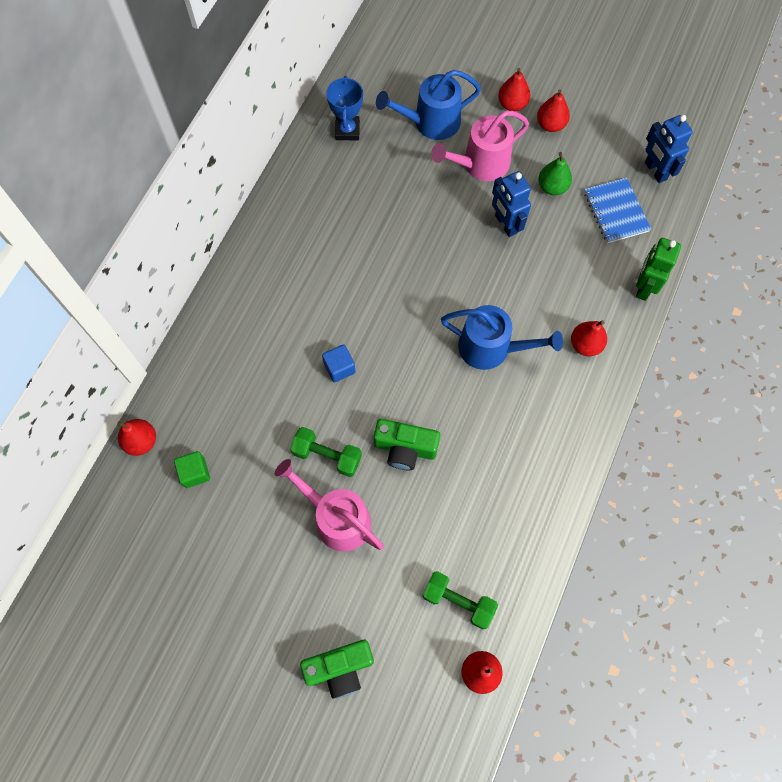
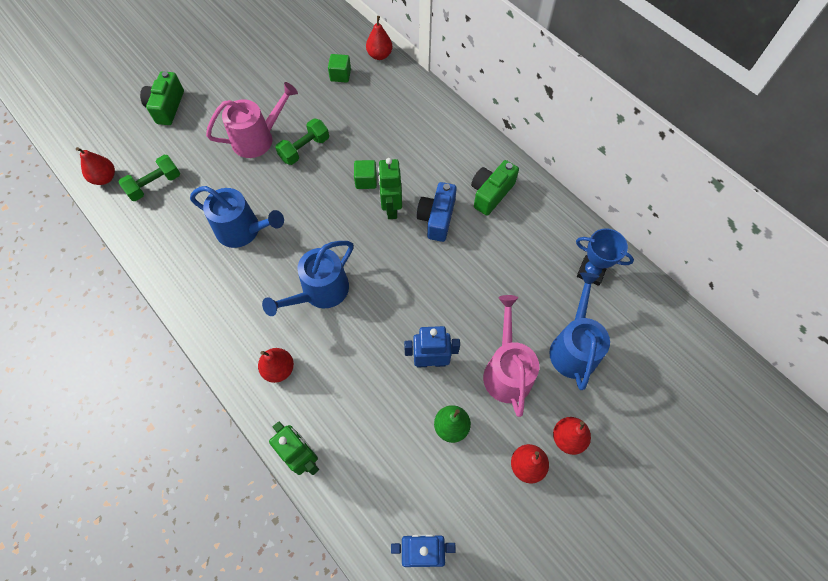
camera: 115 degrees right, 5 degrees down
(339, 368) = (366, 181): blue cube -> green cube
(353, 279) = (437, 218): none -> blue camera
(362, 327) = (391, 208): none -> green robot
(405, 448) = (278, 197): green camera -> green camera (491, 193)
(464, 463) = (243, 230): none -> blue watering can
(616, 212) = (394, 476): blue notebook -> none

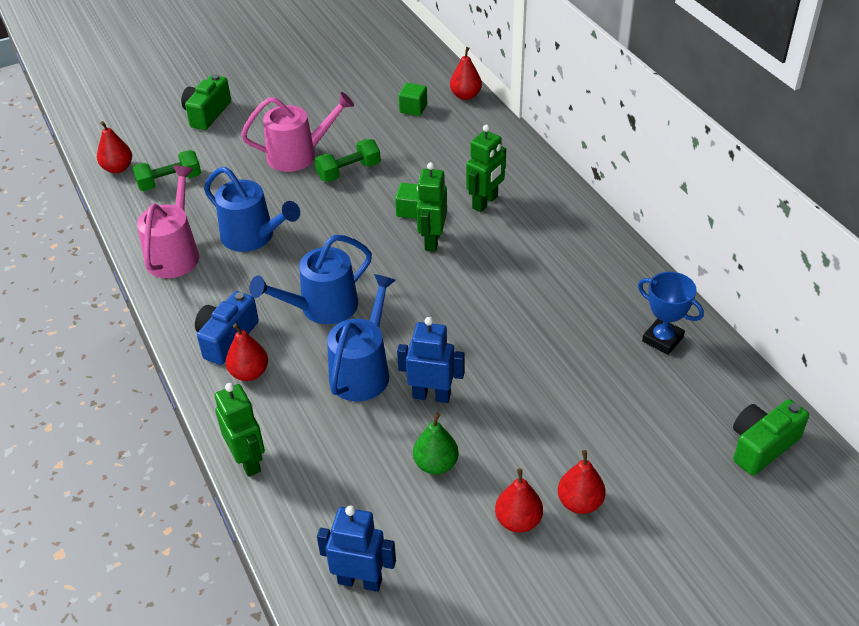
camera: 15 degrees right, 20 degrees down
(423, 162) = (485, 202): none -> green robot
(437, 218) = (484, 258): blue camera -> blue camera (227, 338)
(491, 193) = (559, 244): green camera -> green camera (762, 446)
(507, 371) = (523, 421): pink watering can -> pink watering can (175, 254)
(574, 347) = (616, 412): blue watering can -> blue watering can (363, 371)

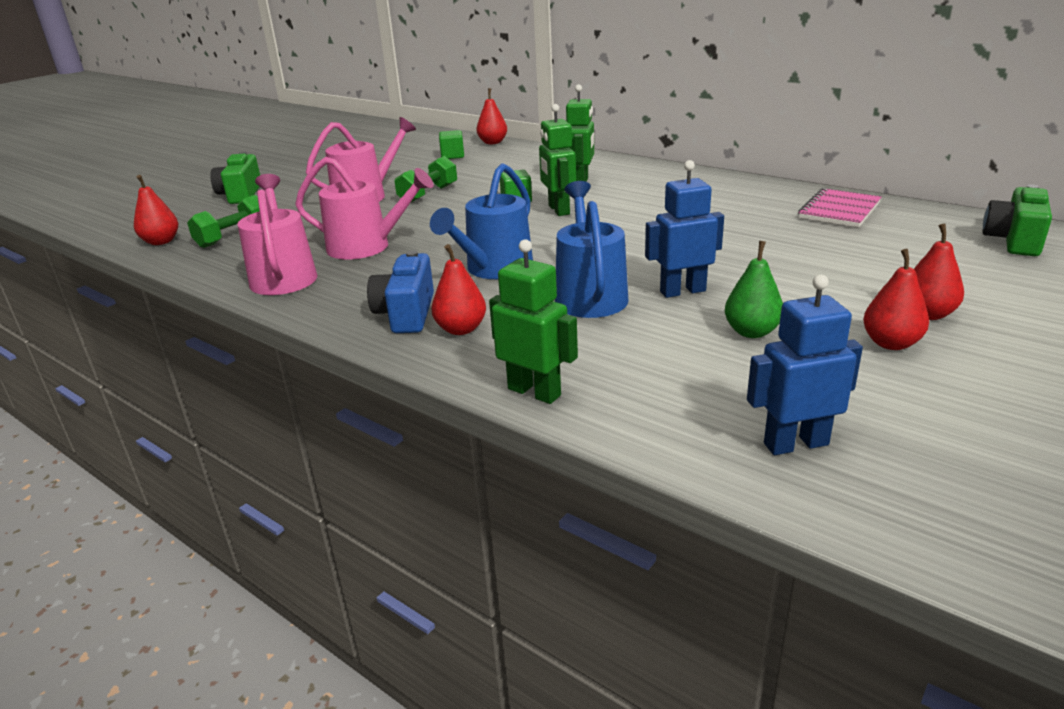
camera: 25 degrees left, 15 degrees down
(253, 237) = (366, 247): blue watering can -> pink watering can
(662, 339) = (839, 210): blue trophy -> pink notebook

